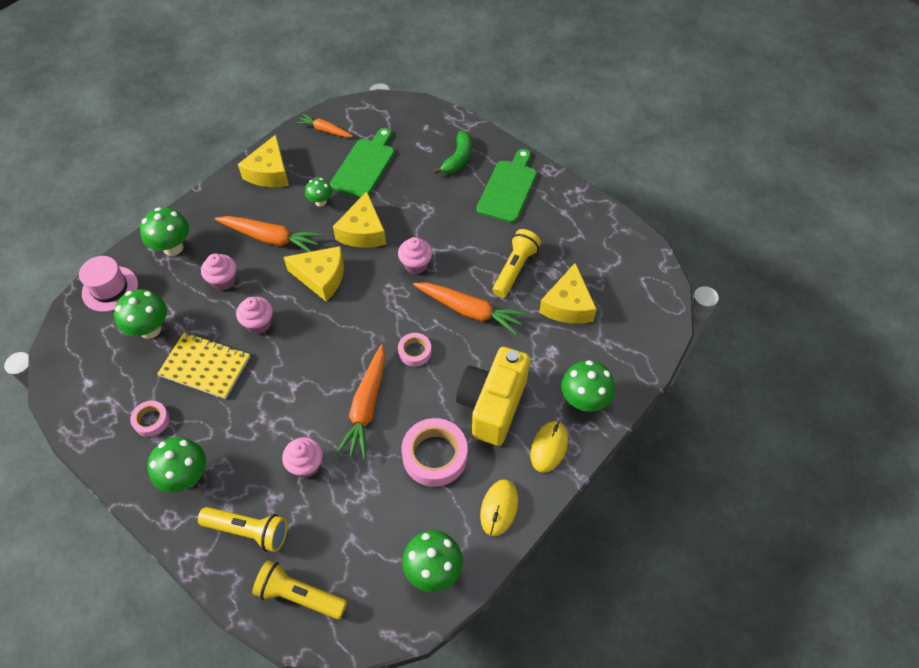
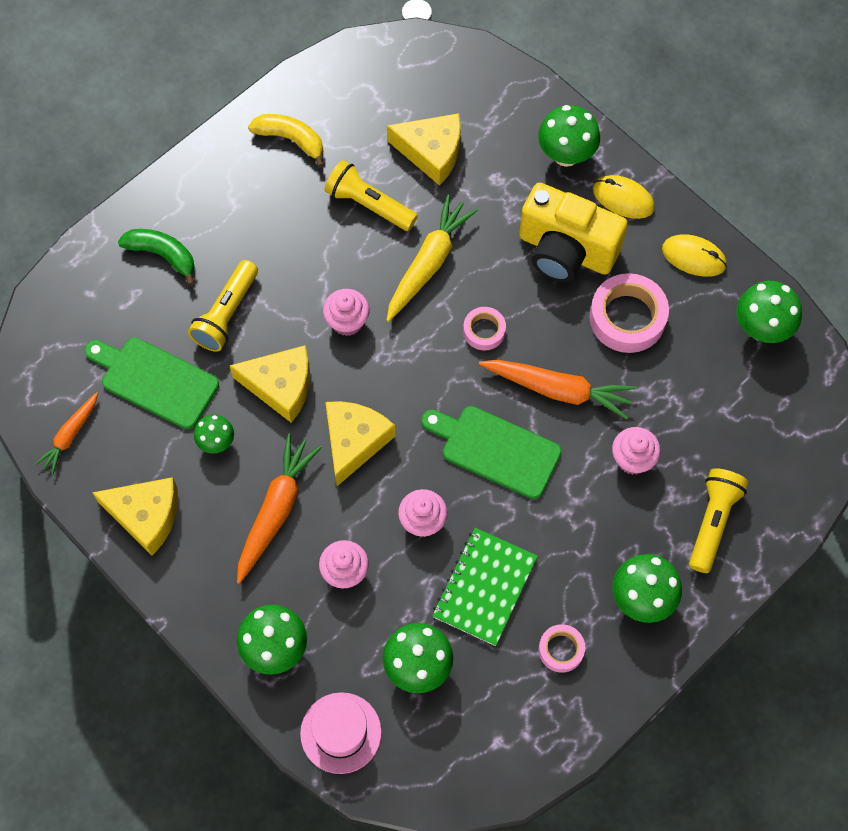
camera: 85 degrees left, 10 degrees up
(205, 366) = (485, 587): yellow notebook -> green notebook
(299, 595) = (787, 465): yellow flashlight -> yellow flashlight (226, 314)
(469, 311) = (428, 263): orange carrot -> yellow carrot
(508, 188) = (229, 197): green cutting board -> green cutting board (496, 450)
(561, 218) = (291, 139): none -> yellow banana

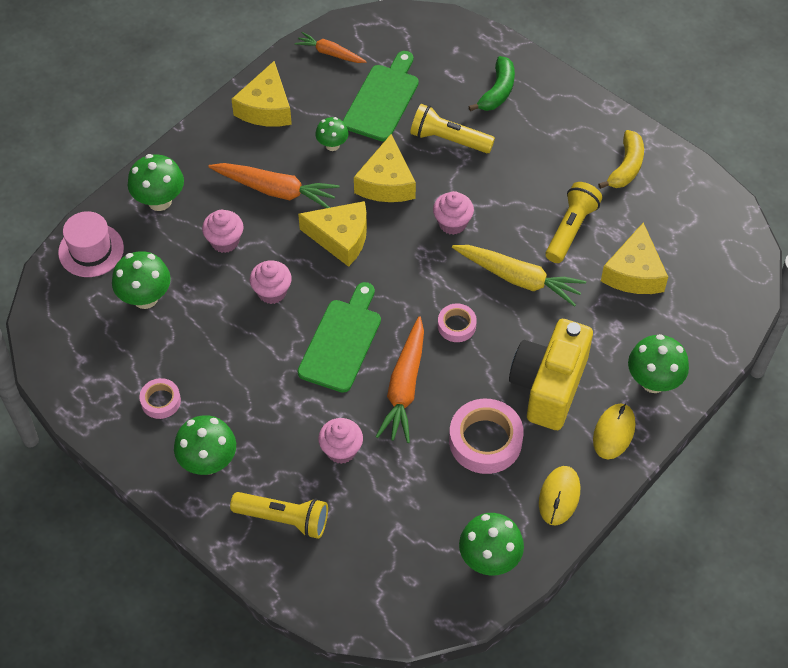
camera: 85 degrees right, 10 degrees down
(485, 587) = (215, 341): green notebook -> none

